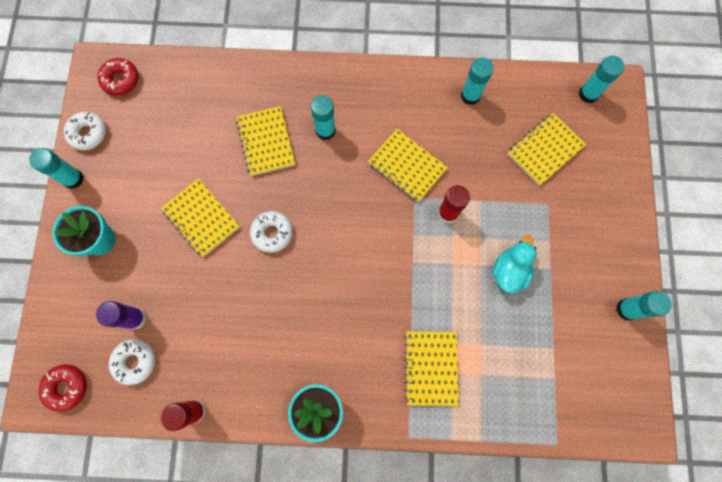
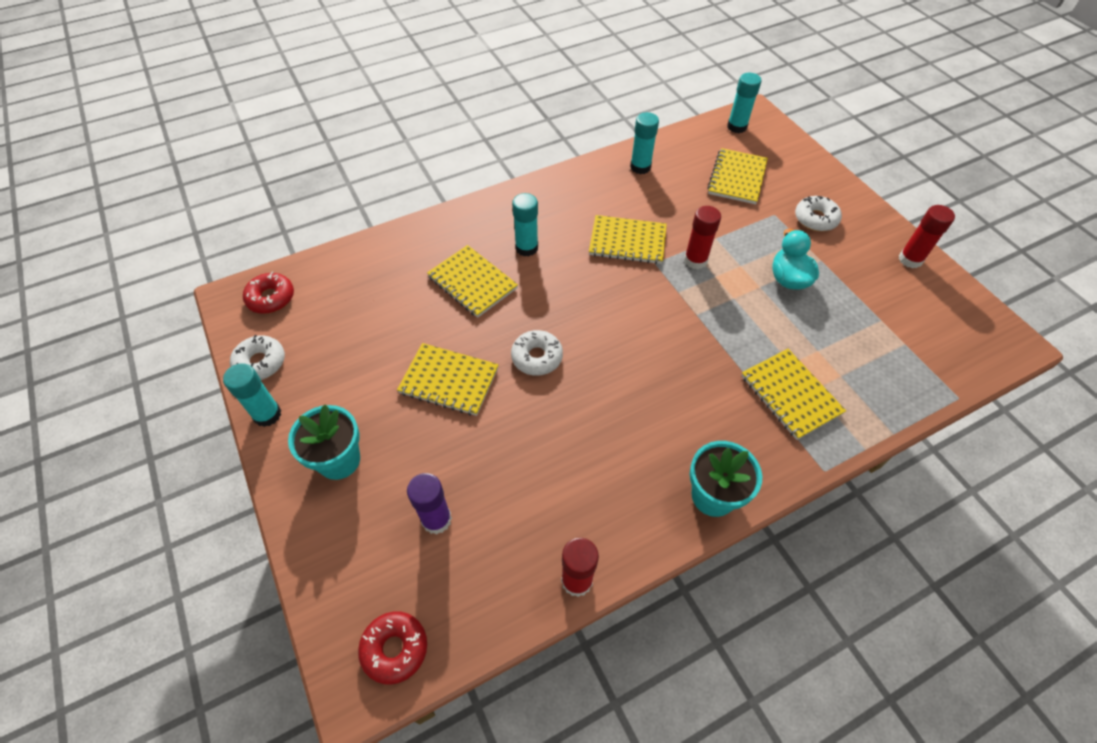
camera: 30 degrees left, 20 degrees down
(135, 361) = (466, 567): white donut -> white donut (815, 219)
(627, 309) = (910, 259): turquoise glue stick -> red glue stick

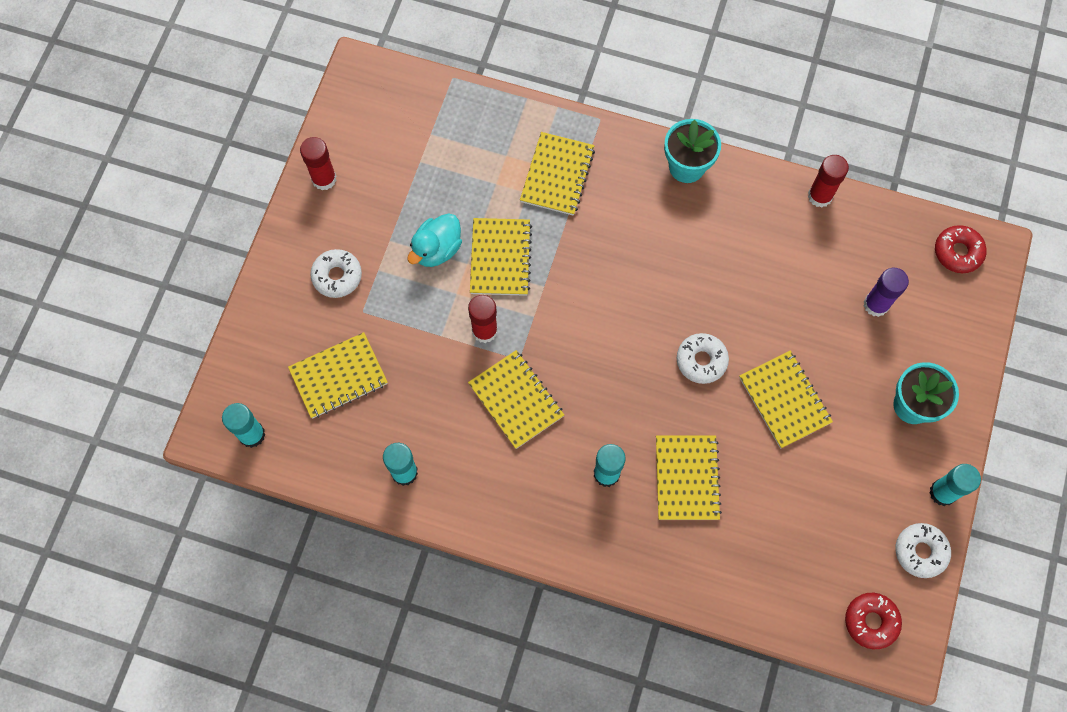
camera: 135 degrees left, 15 degrees up
(746, 307) = (500, 258): none -> yellow notebook

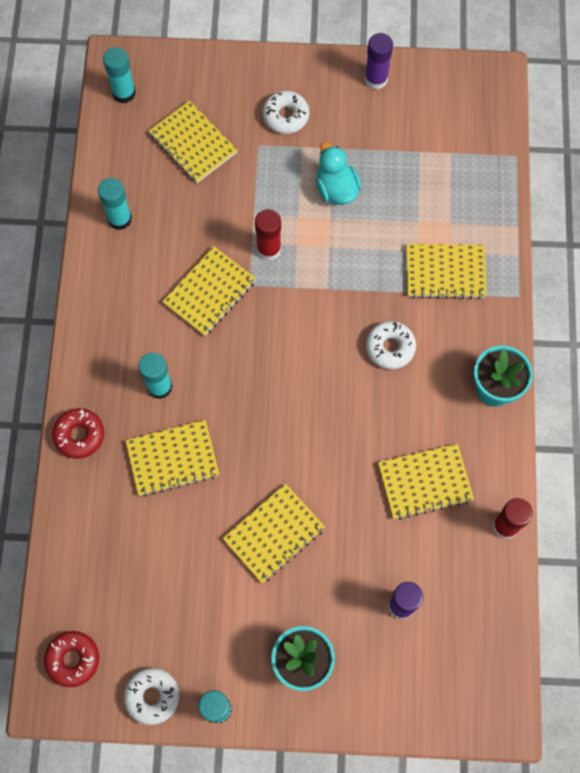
camera: 75 degrees right, 0 degrees up
(324, 179) = (376, 79): red glue stick -> purple glue stick
(437, 249) = (336, 189): turquoise duck -> turquoise duck turned 45 degrees clockwise
(500, 258) = (344, 244): yellow notebook -> yellow notebook (425, 482)
(701, 360) = (293, 447): white donut -> white donut (390, 347)
(957, 252) = (487, 682): red donut -> red donut (79, 435)

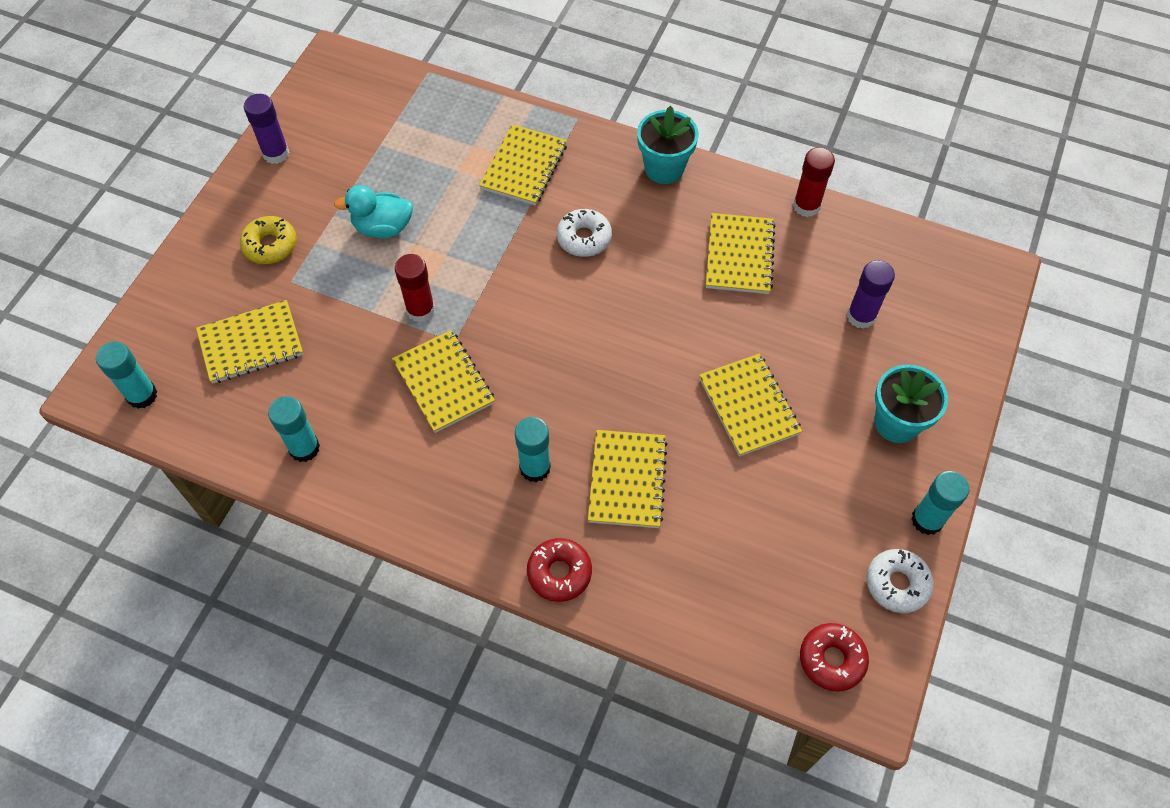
camera: 70 degrees left, 10 degrees down
(285, 116) = (270, 245): white donut -> yellow donut

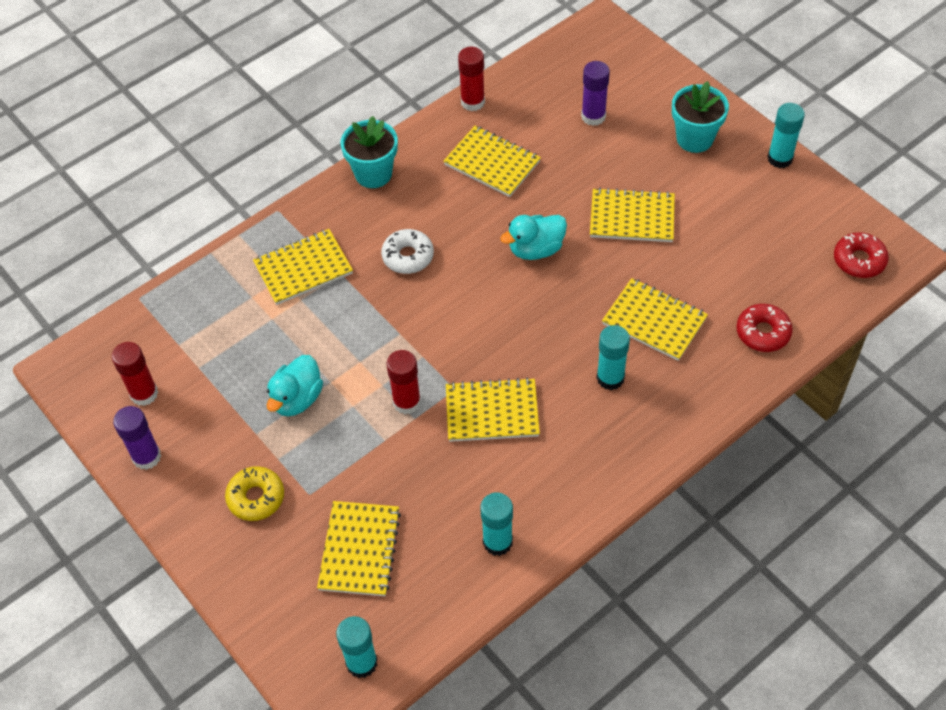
camera: 60 degrees left, 5 degrees down
(335, 122) = (144, 394): none -> red glue stick
(524, 167) = (303, 268): yellow notebook -> yellow notebook turned 75 degrees counterclockwise
(559, 573) = (711, 398): red donut -> red donut (763, 332)
(655, 338) = (536, 249): none -> turquoise duck
(897, 584) = (820, 198): white donut -> none

